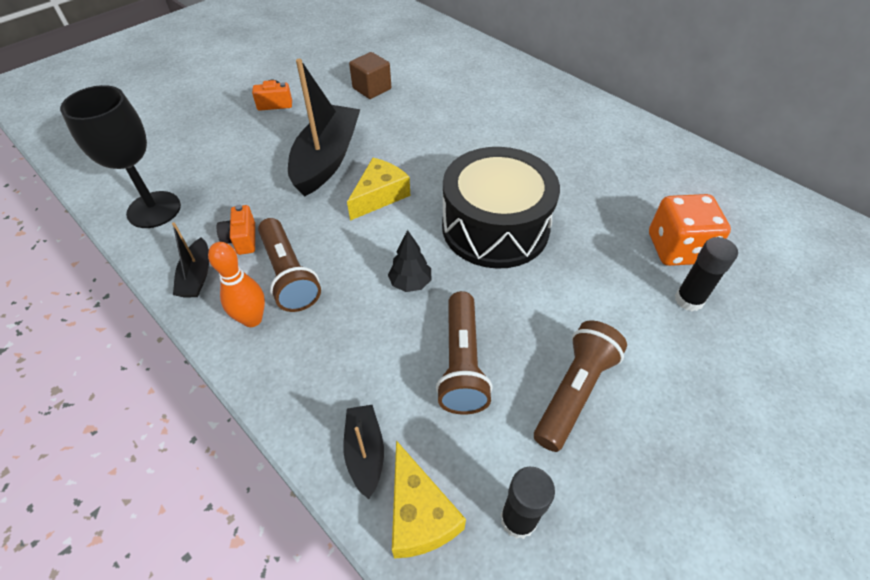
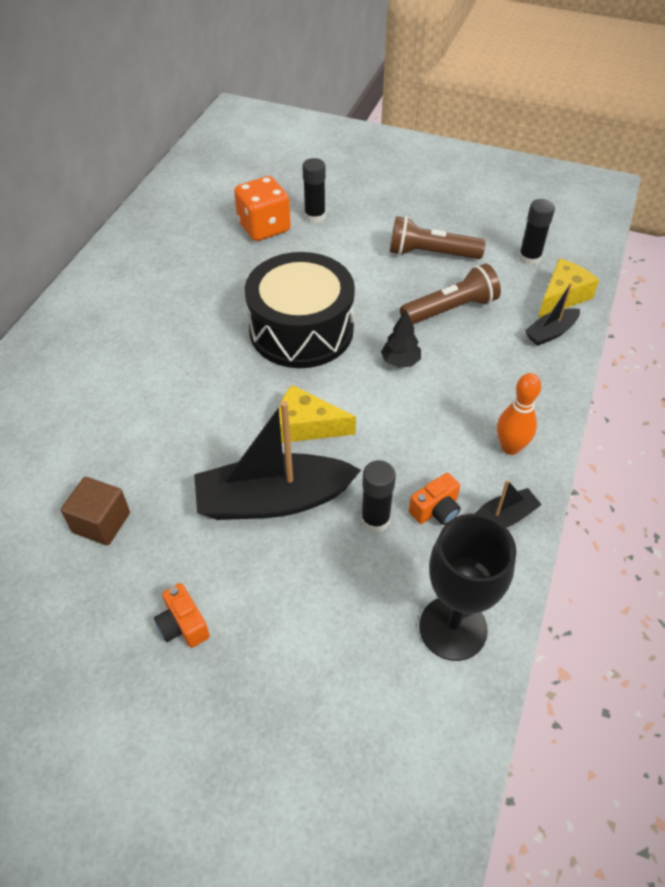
camera: 115 degrees left, 0 degrees up
(265, 203) = (375, 520): none -> black glue stick
(289, 275) = (449, 447): brown flashlight -> none

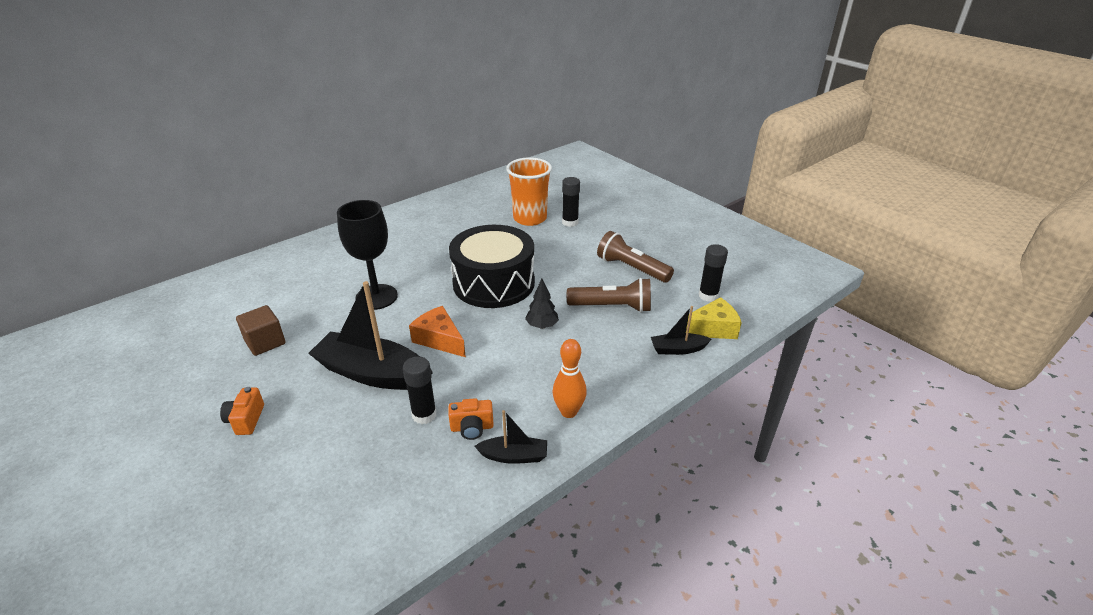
camera: 30 degrees right, 15 degrees down
(264, 227) = (530, 218): orange dice -> orange cup
(307, 426) = (439, 339): yellow cheese -> orange cheese
(453, 628) = (404, 510): black goblet -> black goblet (376, 297)

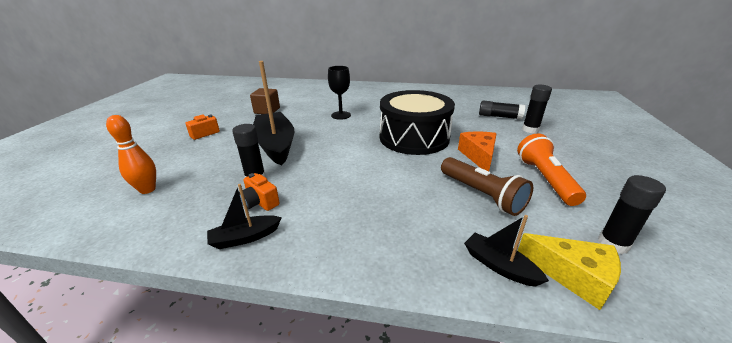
camera: 50 degrees right, 5 degrees down
(376, 297) = (341, 115): black goblet -> black goblet, size x0.67
(439, 339) = (332, 148): orange cheese -> orange cheese (478, 156)
(514, 456) = (245, 237): black boat -> black boat turned 105 degrees clockwise
(530, 218) = (499, 116): orange cup -> black glue stick
(542, 326) = (404, 175): black tree -> none
(568, 412) = (324, 239): orange bowling pin -> orange bowling pin (147, 189)
(631, 268) = (545, 179): brown flashlight -> orange flashlight

